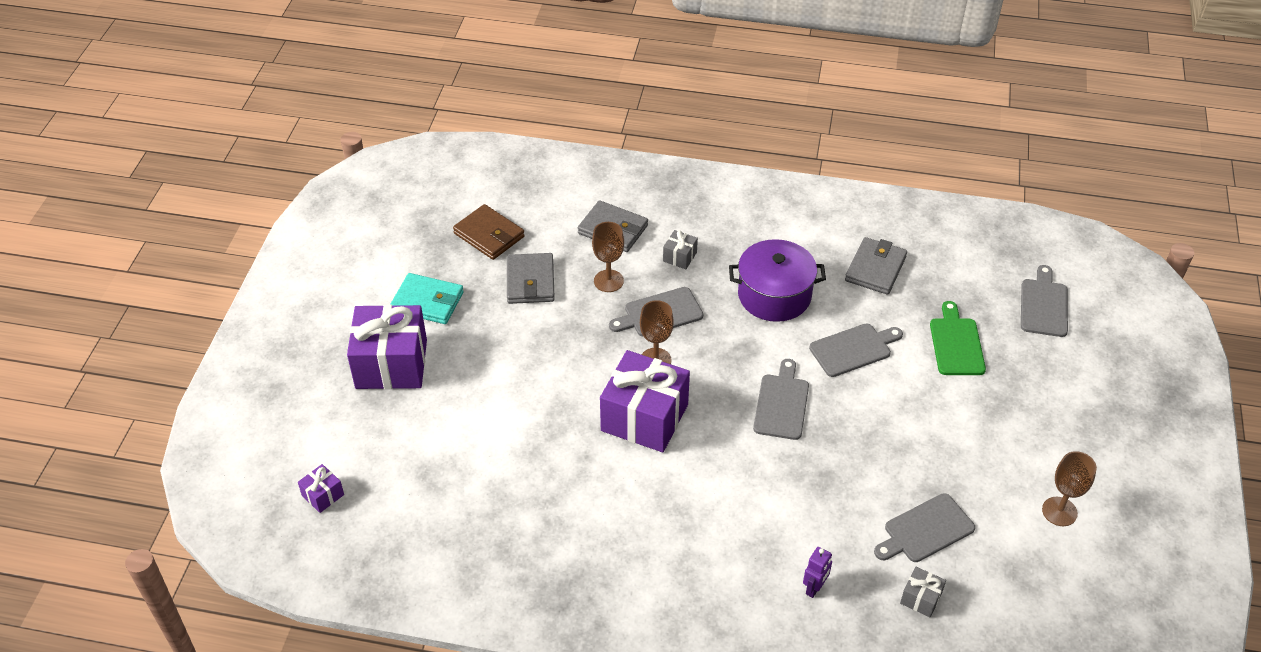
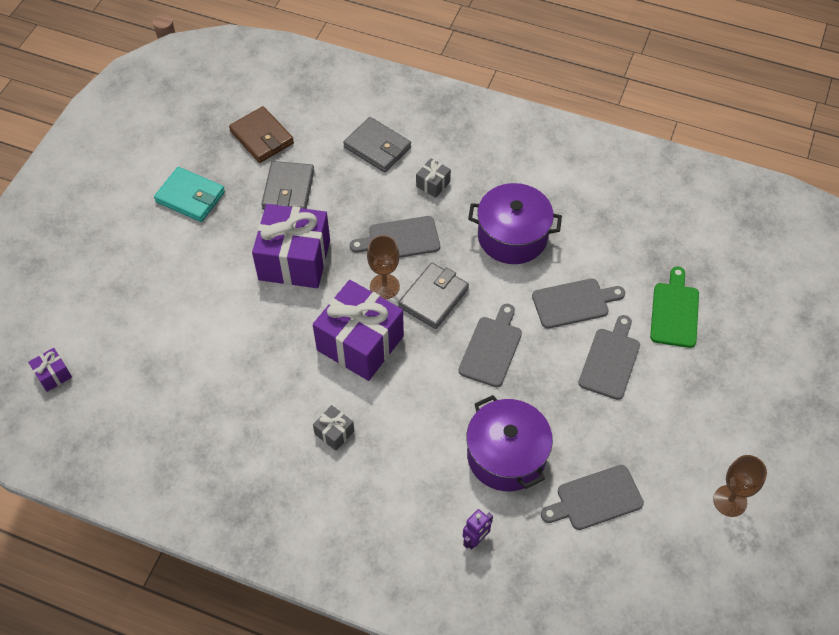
camera: 10 degrees right, 10 degrees up
(391, 364) = (143, 254): purple gift -> purple gift (294, 260)
(608, 281) = (360, 199): brown goblet -> none
(824, 503) = (506, 455): none -> purple pot
(875, 269) = (616, 223): grey wallet -> grey wallet (433, 298)
(920, 598) = (573, 567): grey gift -> grey gift (334, 433)
(1044, 305) = (771, 284): grey cutting board -> grey cutting board (610, 360)

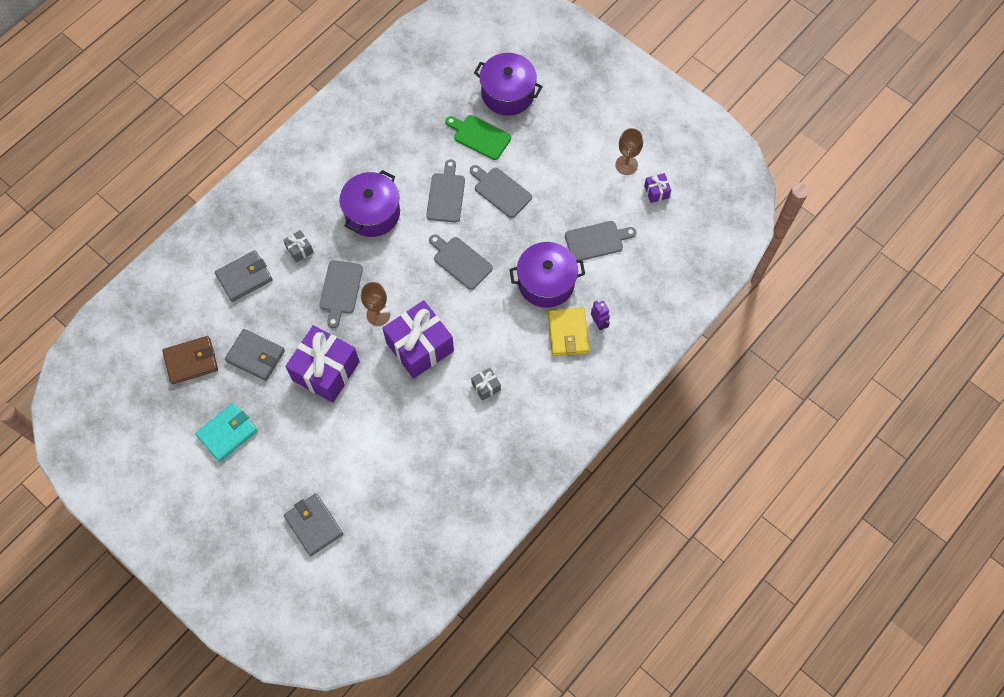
camera: 70 degrees left, 10 degrees up
(53, 375) = (355, 578): purple gift -> purple gift (656, 192)
(433, 298) = (402, 284): grey wallet -> grey wallet (314, 525)
(445, 506) = (568, 333): none -> yellow wallet
(595, 499) = (596, 241): grey cutting board -> grey cutting board turned 105 degrees counterclockwise
(754, 322) = (508, 93): none -> purple pot

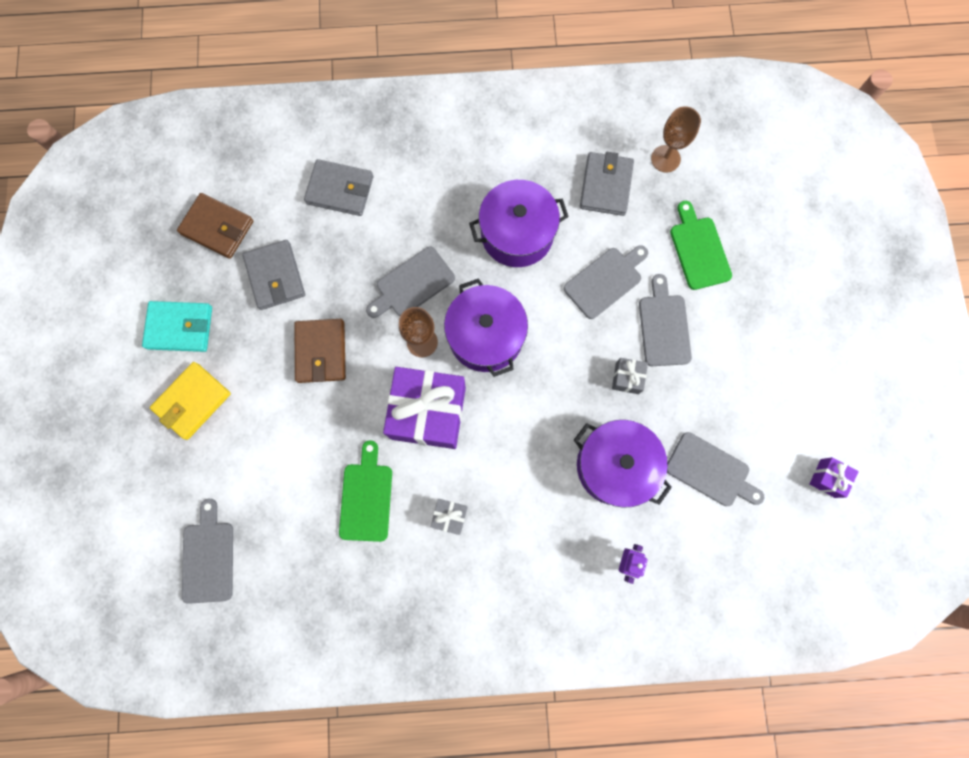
camera: 45 degrees right, 10 degrees up
(299, 249) = (414, 208): grey gift -> grey gift (627, 378)
(314, 525) = (164, 493): grey wallet -> grey wallet (606, 186)
(326, 371) = (321, 352): purple gift -> brown wallet
(431, 420) = (366, 497): none -> green cutting board
(460, 261) = (552, 363): grey cutting board -> grey cutting board (208, 557)
(508, 93) = (772, 230): purple pot -> purple pot (486, 336)
(568, 333) = (584, 541): yellow wallet -> yellow wallet (192, 401)
(626, 165) = (823, 419): brown goblet -> brown goblet (665, 159)

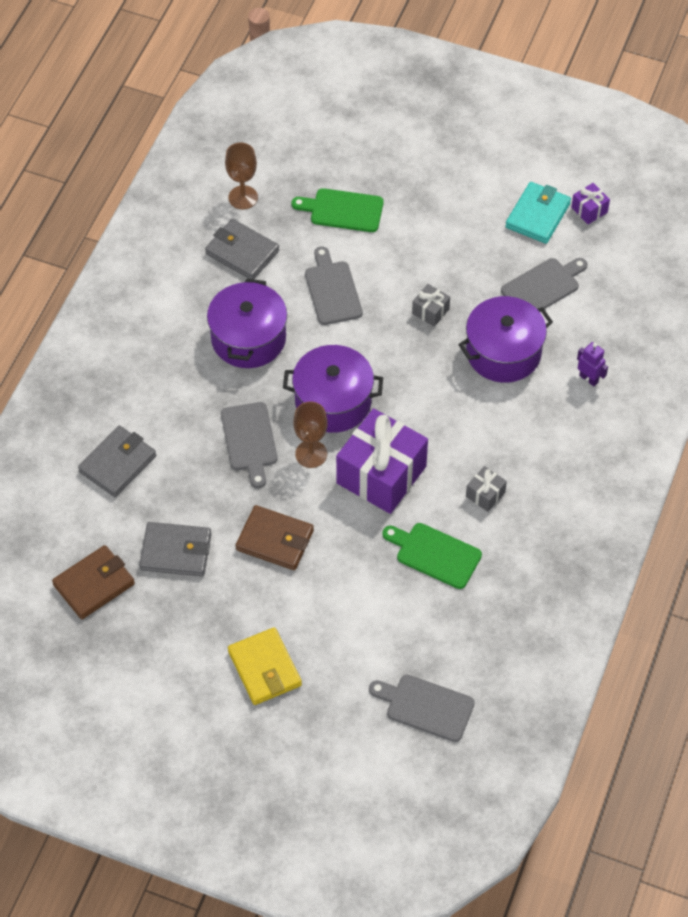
camera: 65 degrees left, 20 degrees down
(180, 328) = (182, 654): turquoise wallet -> turquoise wallet (538, 215)
(664, 326) = (398, 265): grey cutting board -> none

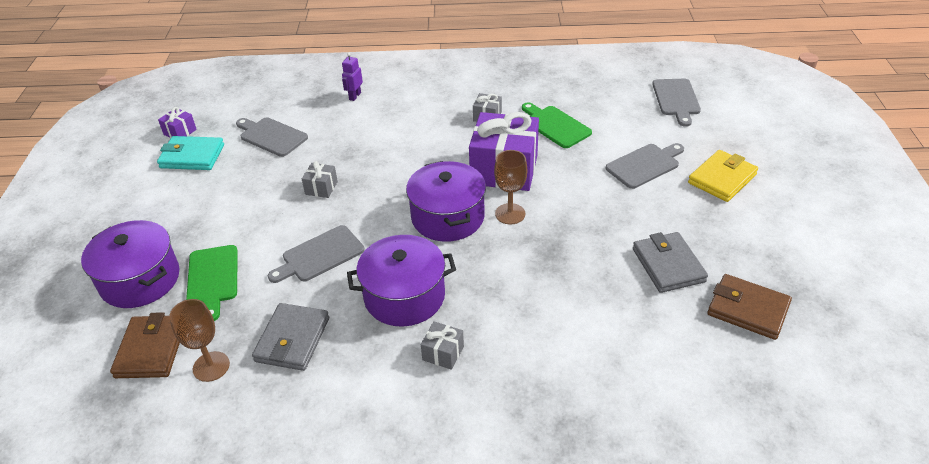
camera: 110 degrees left, 15 degrees down
(118, 464) = (610, 343): grey wallet -> none
(173, 346) = (443, 353): none -> grey gift
(249, 440) = (520, 256): grey cutting board -> grey cutting board (644, 165)
(275, 540) = (608, 208): brown wallet -> brown wallet (151, 349)
(435, 554) = (555, 126): green cutting board -> green cutting board turned 135 degrees clockwise
(503, 352) = (348, 139): purple pot -> purple pot (140, 280)

